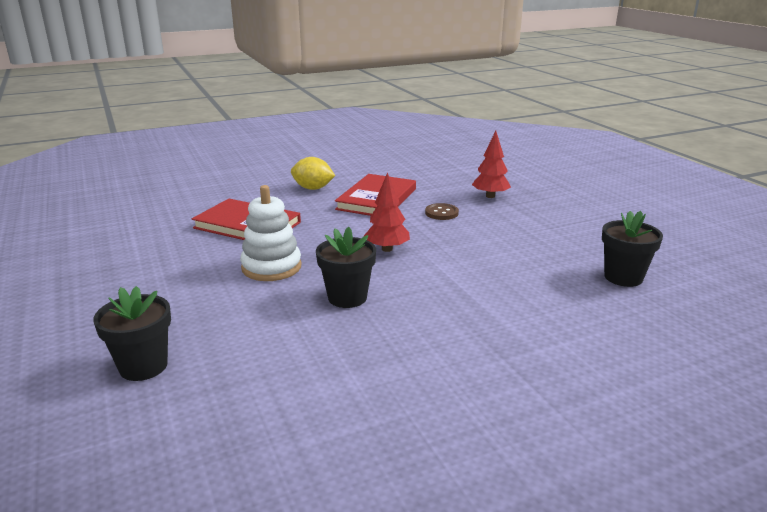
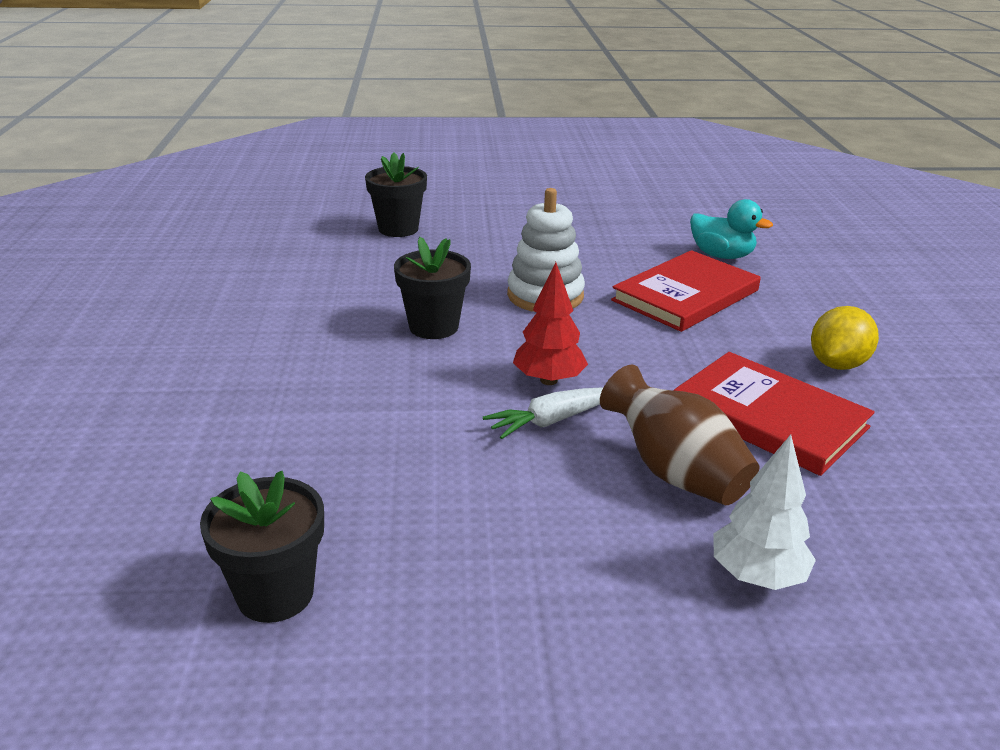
camera: 110 degrees right, 5 degrees up
(174, 220) = (721, 255): none -> turquoise duck
(427, 242) = (551, 421): none -> white carrot
(441, 213) = (674, 472): brown button -> brown vase
(490, 196) = (757, 575): red tree -> white tree

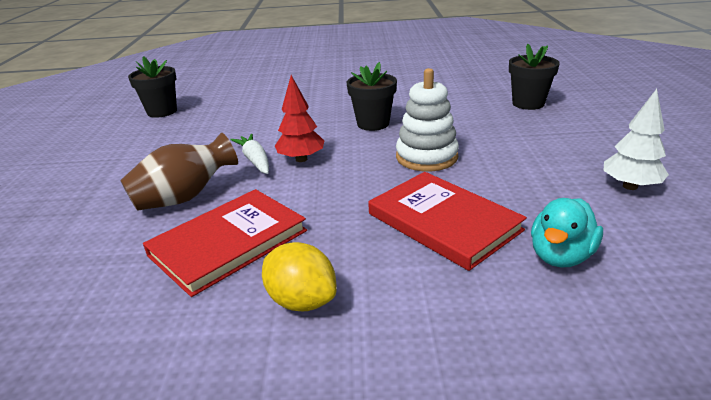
camera: 95 degrees right, 0 degrees up
(757, 575) = (82, 216): white tree -> white tree (630, 186)

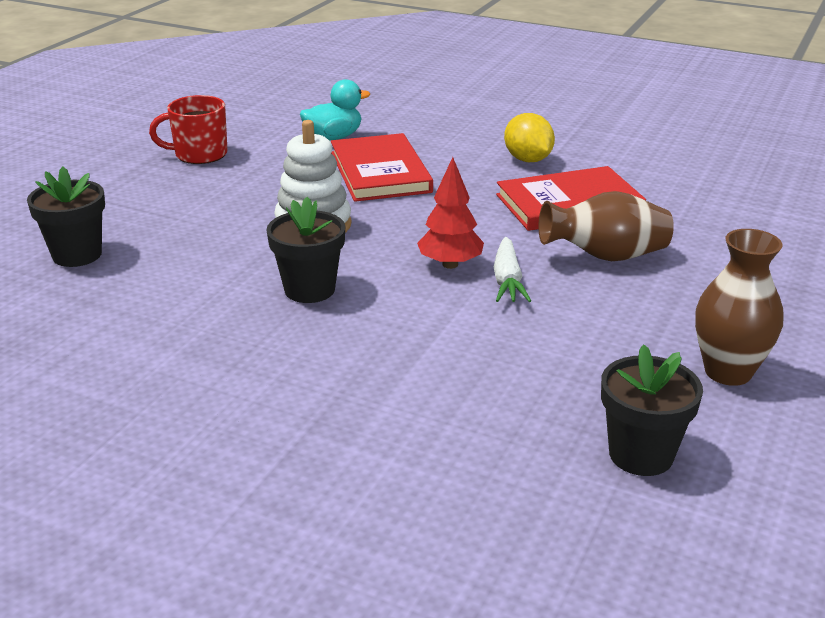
camera: 155 degrees left, 0 degrees up
(108, 149) = (728, 372): none -> brown vase
(630, 186) = (199, 154): white tree -> red mug

